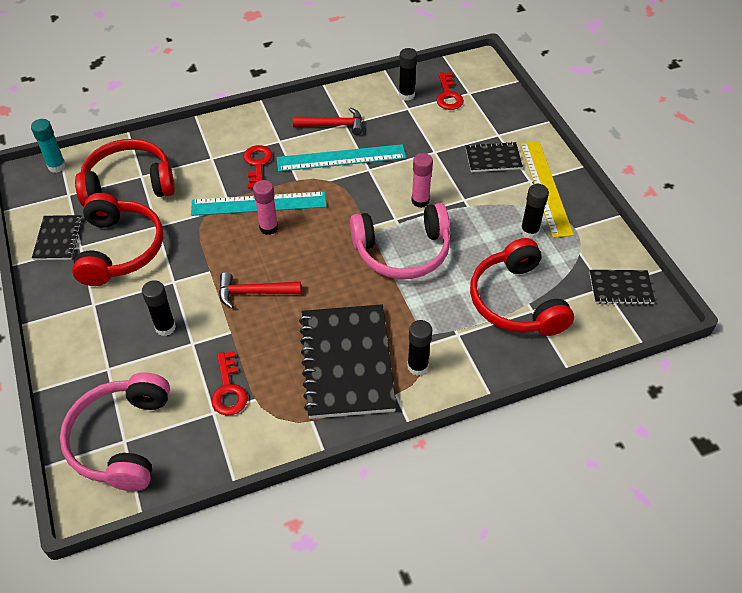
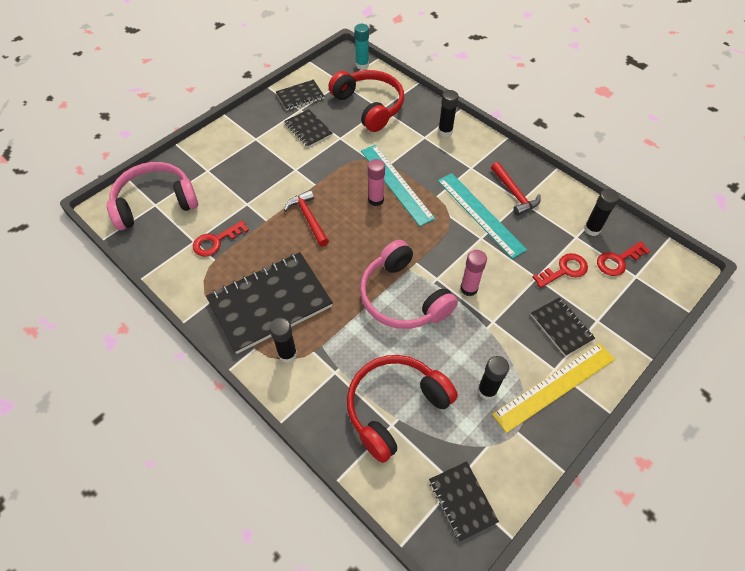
camera: 65 degrees right, 5 degrees up
(120, 249) = (308, 129): red headphones -> black notebook
(165, 327) = (253, 183): black glue stick -> black glue stick (445, 131)
(257, 164) = (436, 165): red key -> red key (564, 270)

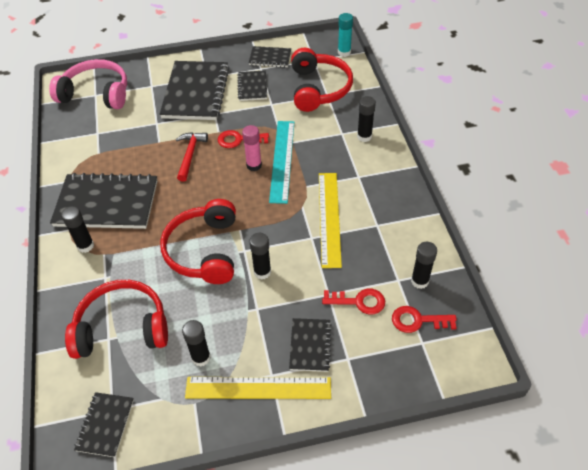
camera: 35 degrees right, 5 degrees down
(216, 241) = (111, 140): red key -> red key (238, 140)
(258, 158) = (195, 92): none -> black notebook
(402, 297) = (204, 250): pink headphones -> red headphones
(469, 288) = (262, 272): pink glue stick -> black glue stick
(480, 214) = (329, 218): turquoise ruler -> yellow ruler
(514, 194) = (376, 216): red hammer -> none

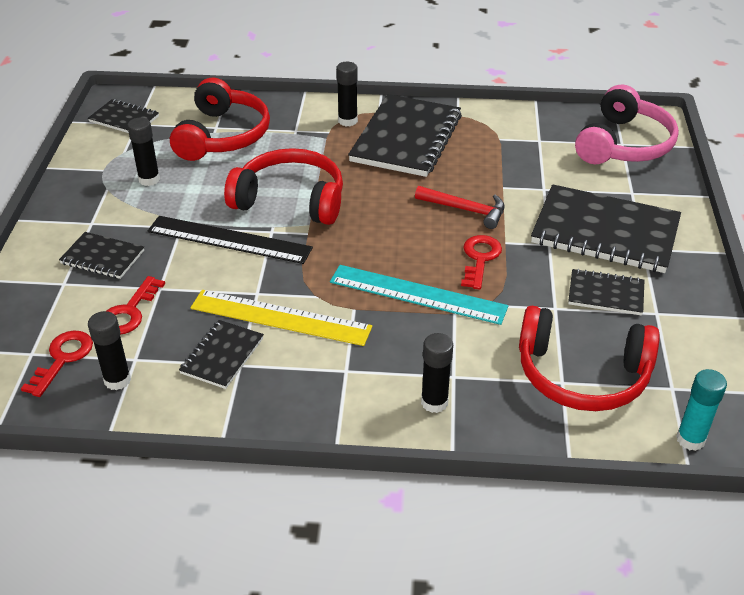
camera: 105 degrees right, 10 degrees down
(254, 165) = (419, 264): pink glue stick -> none
(258, 388) = (84, 211): yellow ruler -> none
(262, 272) = (229, 240): black glue stick -> black ruler
(270, 58) = (686, 330): black notebook -> black notebook (222, 356)

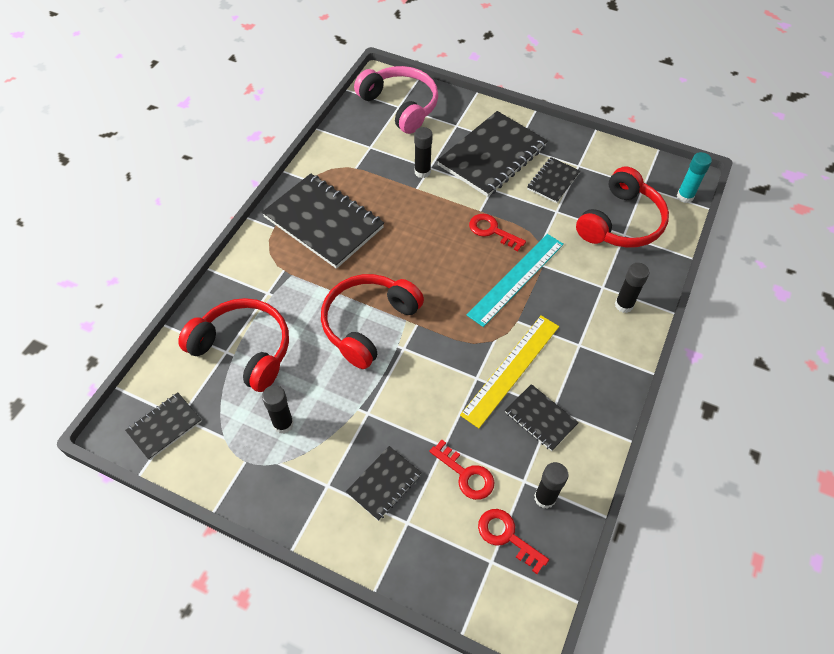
camera: 70 degrees left, 15 degrees up
(229, 240) = (402, 381): black ruler -> none
(347, 121) = (275, 252): black glue stick -> black glue stick (422, 172)
(466, 210) = (434, 219): red hammer -> none

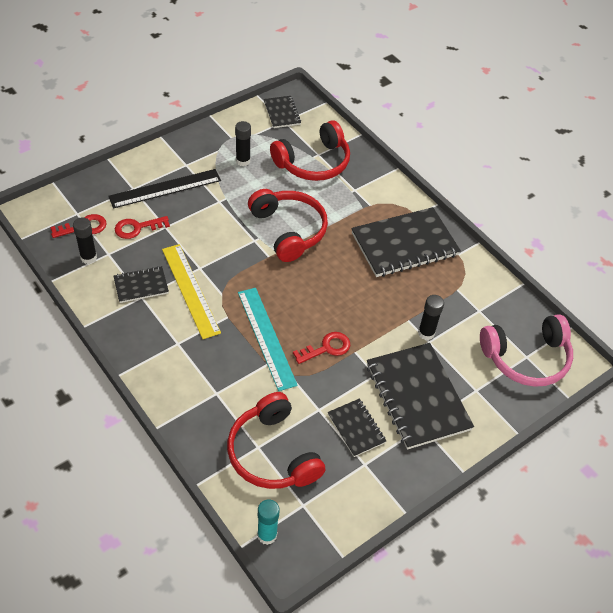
camera: 115 degrees right, 5 degrees down
(384, 483) = (165, 188): black notebook -> black ruler
(624, 305) = (188, 396): black glue stick -> none

